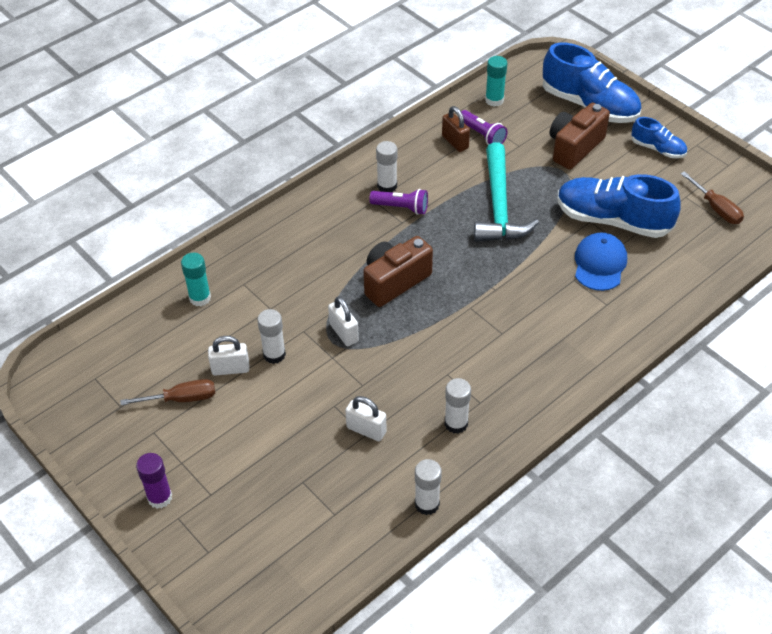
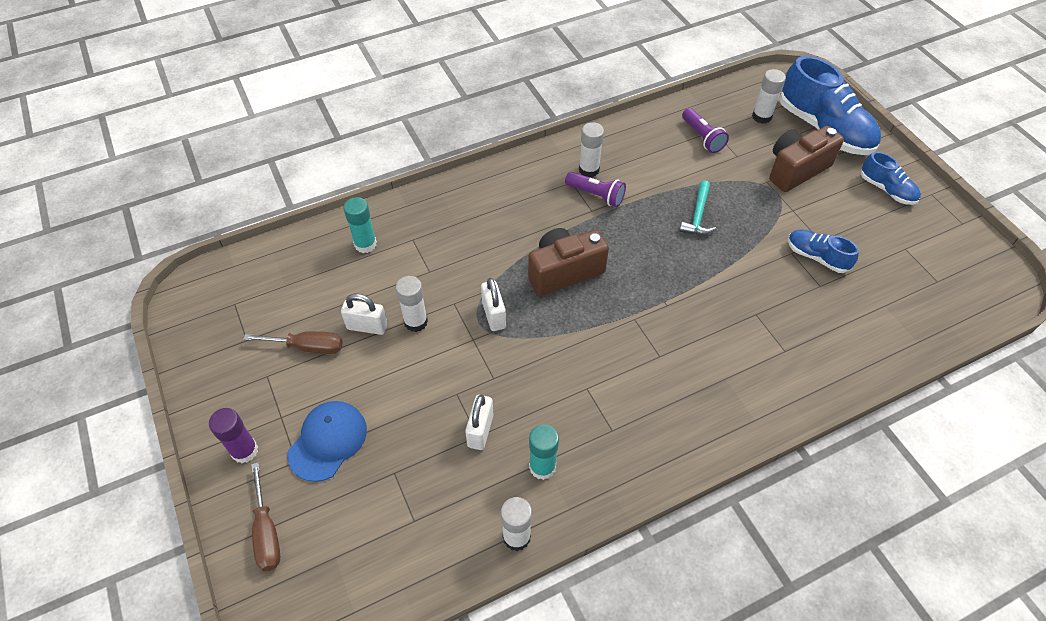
camera: 15 degrees right, 5 degrees up
(366, 430) = (480, 430): white padlock -> white padlock turned 60 degrees clockwise
(455, 142) = (672, 139): brown padlock -> none
(456, 423) = (578, 448): white glue stick -> white glue stick (761, 116)
(494, 100) = (725, 104): turquoise glue stick -> turquoise glue stick (542, 467)
(499, 206) = (698, 215): turquoise hammer -> turquoise hammer, size x0.51
(600, 264) = (789, 303): blue cap -> blue cap (328, 441)
(612, 220) = (816, 257): blue shoe -> blue shoe, size x0.52
(716, 208) = (937, 269): brown screwdriver -> brown screwdriver (267, 531)

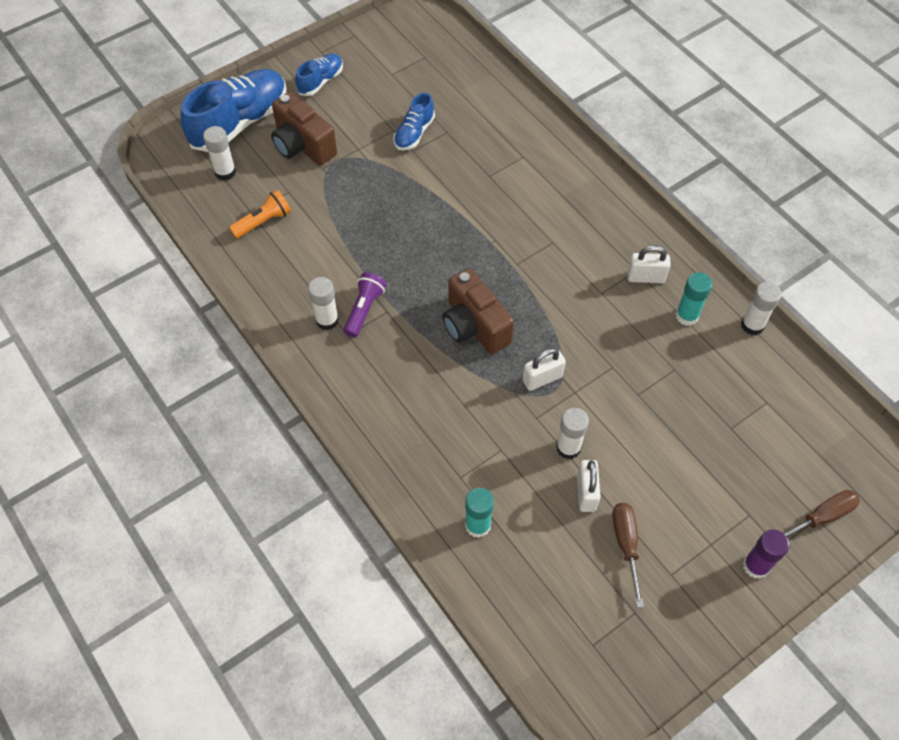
camera: 100 degrees left, 5 degrees up
(328, 441) = (721, 492): blue cap -> none
(480, 430) = (669, 368): white padlock -> white padlock (645, 277)
(698, 215) = (378, 221): turquoise hammer -> none
(702, 137) = (263, 222): purple flashlight -> orange flashlight

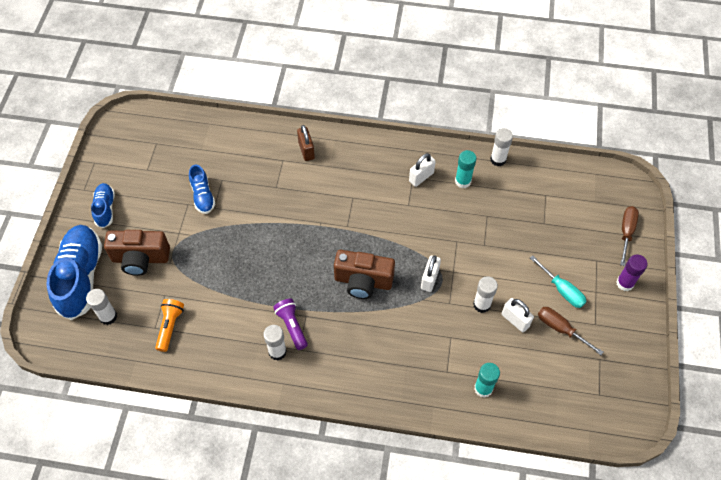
camera: 45 degrees left, 0 degrees up
(556, 165) = (306, 150): none -> brown padlock
(673, 508) = (561, 290): none -> turquoise screwdriver

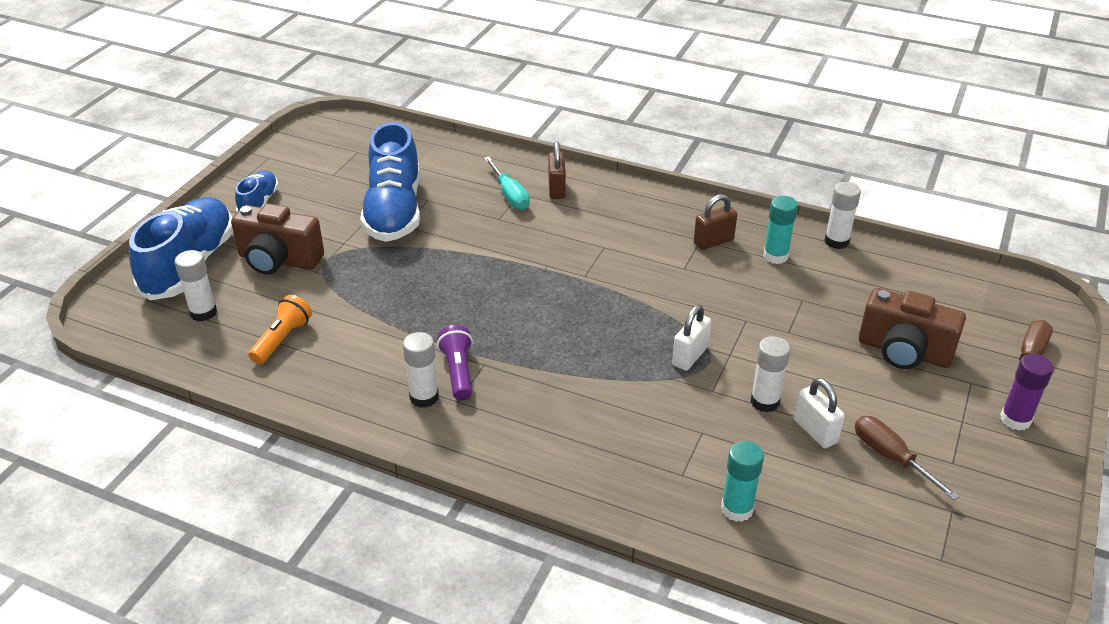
camera: 15 degrees right, 20 degrees down
(203, 196) = (394, 211): blue shoe -> blue shoe, size x1.92
(363, 281) = (585, 340): brown camera -> brown camera (903, 352)
(421, 177) = (713, 242): white padlock -> brown padlock
(561, 290) = (903, 408): turquoise screwdriver -> turquoise screwdriver (509, 195)

